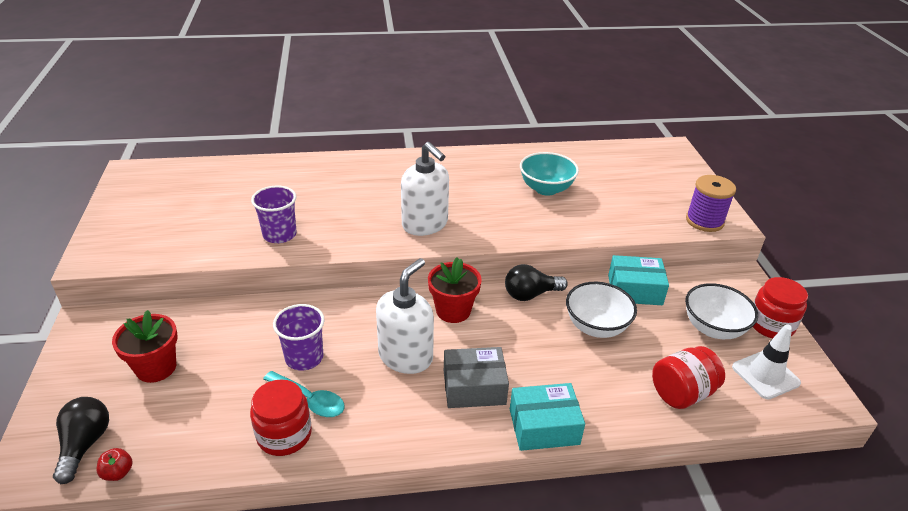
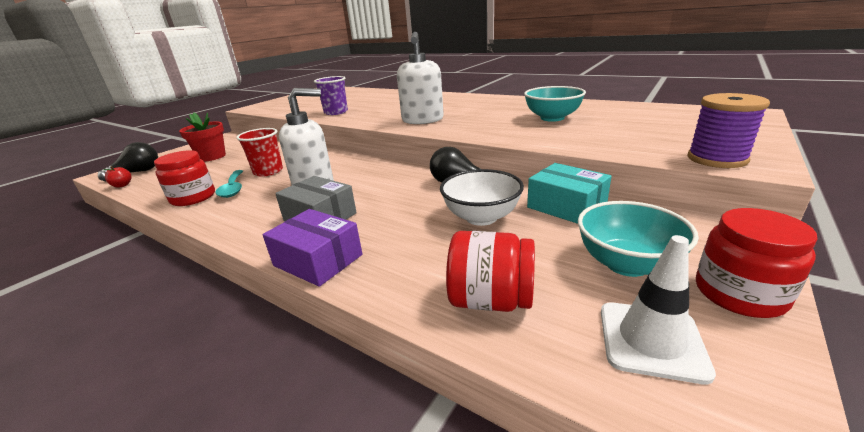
camera: 45 degrees right, 10 degrees down
(304, 358) = (268, 171): purple cup -> red cup
(453, 311) = (385, 176): red flower pot -> none
(544, 426) = (318, 260): turquoise box -> purple box
(713, 328) = (626, 264): white bowl -> turquoise bowl

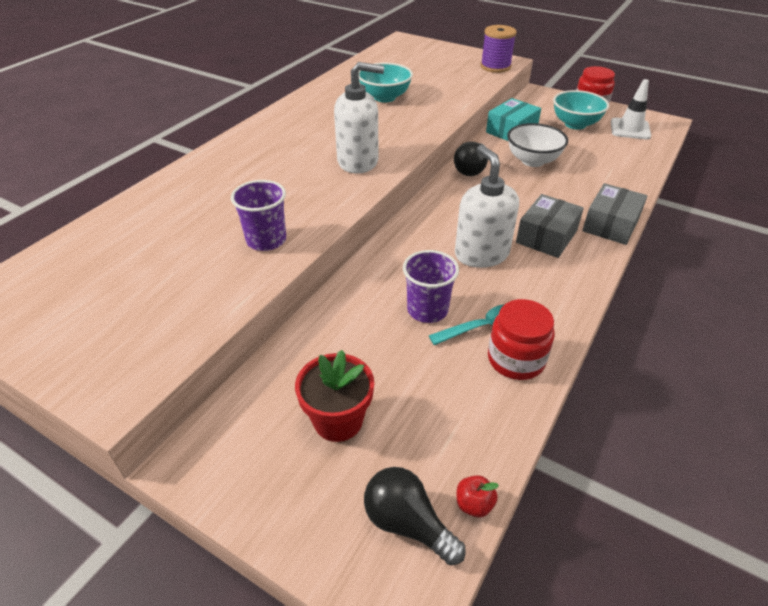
camera: 95 degrees left, 15 degrees up
(268, 171) = (427, 310): red cup -> purple cup
(318, 260) = (610, 225): purple box -> grey box
(490, 300) = (622, 161): red jar -> none

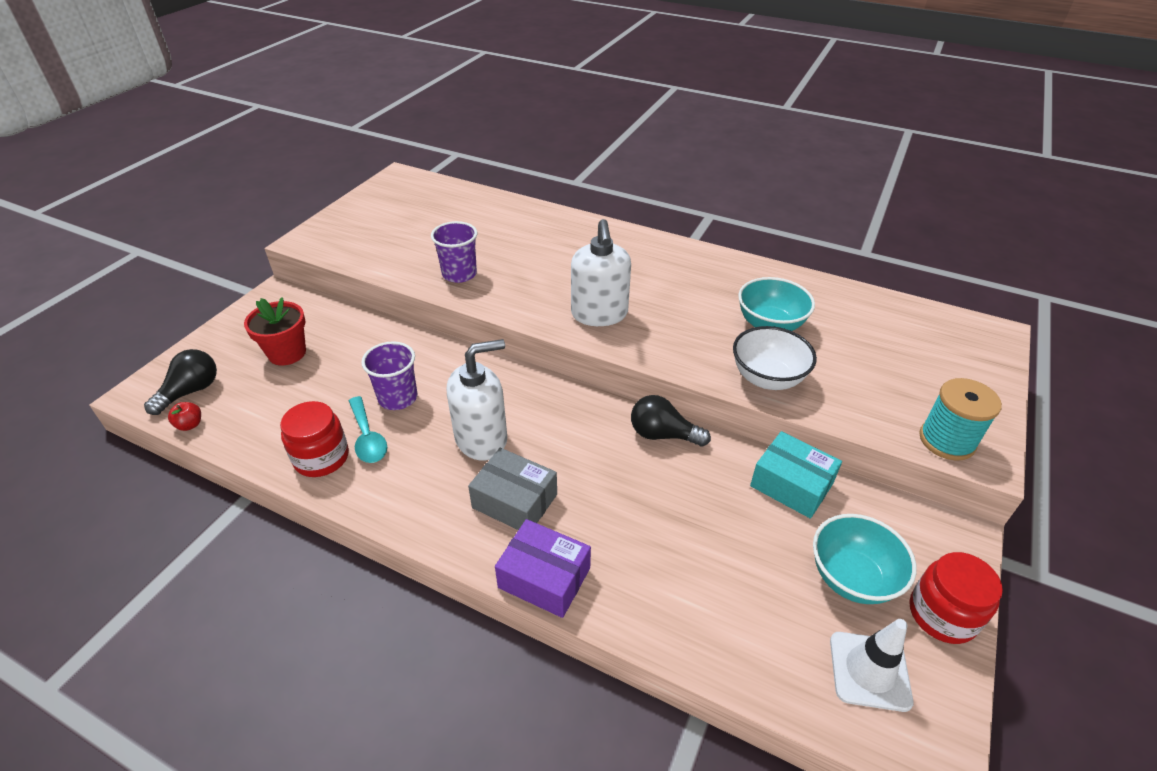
camera: 85 degrees right, 0 degrees up
(495, 67) = (946, 440): purple spool -> turquoise spool
(532, 161) = (703, 503): white bowl -> white bowl (767, 378)
(610, 225) = (544, 578): grey box -> purple box

